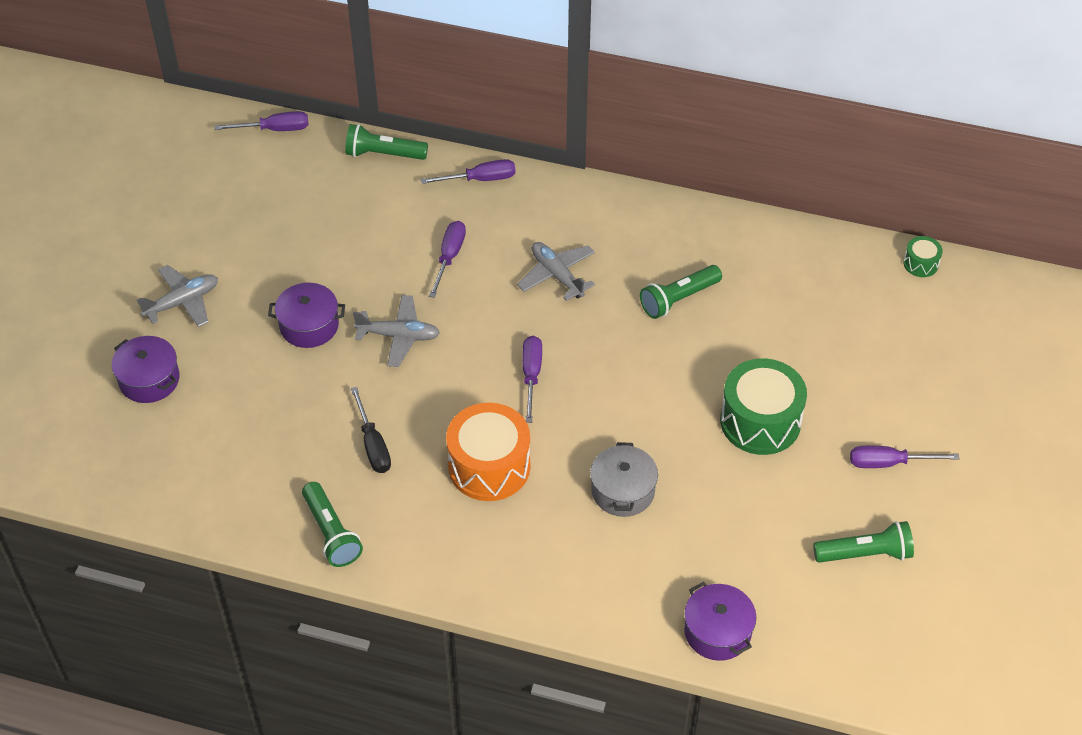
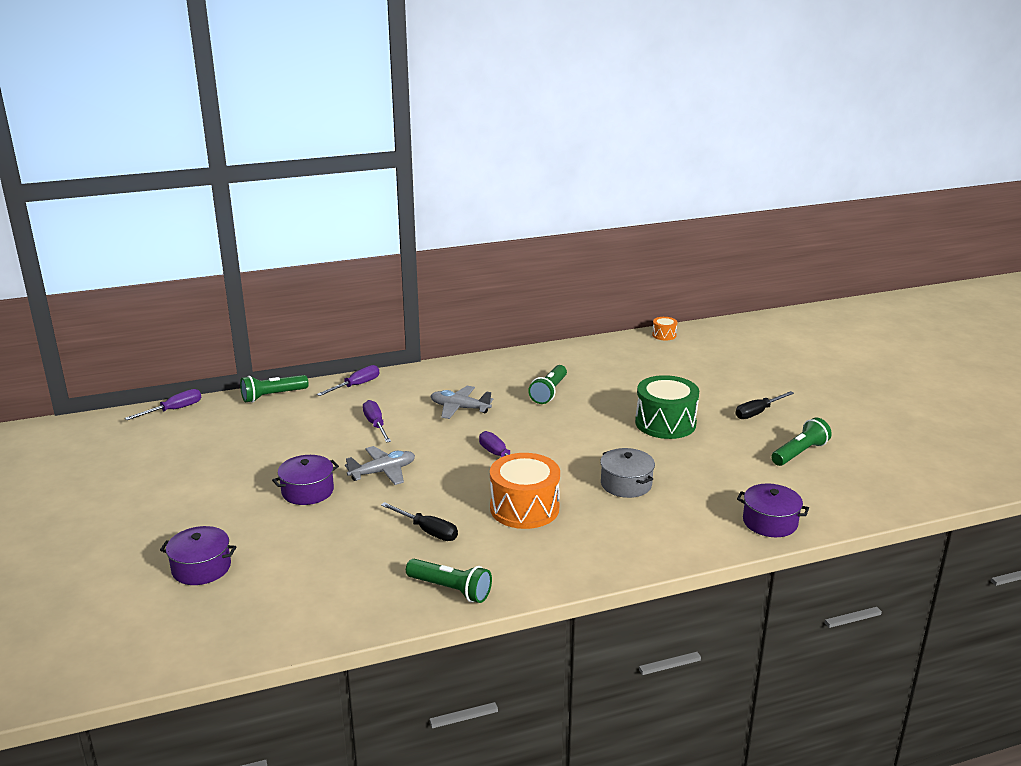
camera: 35 degrees left, 25 degrees down
(182, 302) = (187, 516): grey plane -> none
(889, 463) = (758, 412): purple screwdriver -> black screwdriver
(920, 264) = (664, 335): green drum -> orange drum

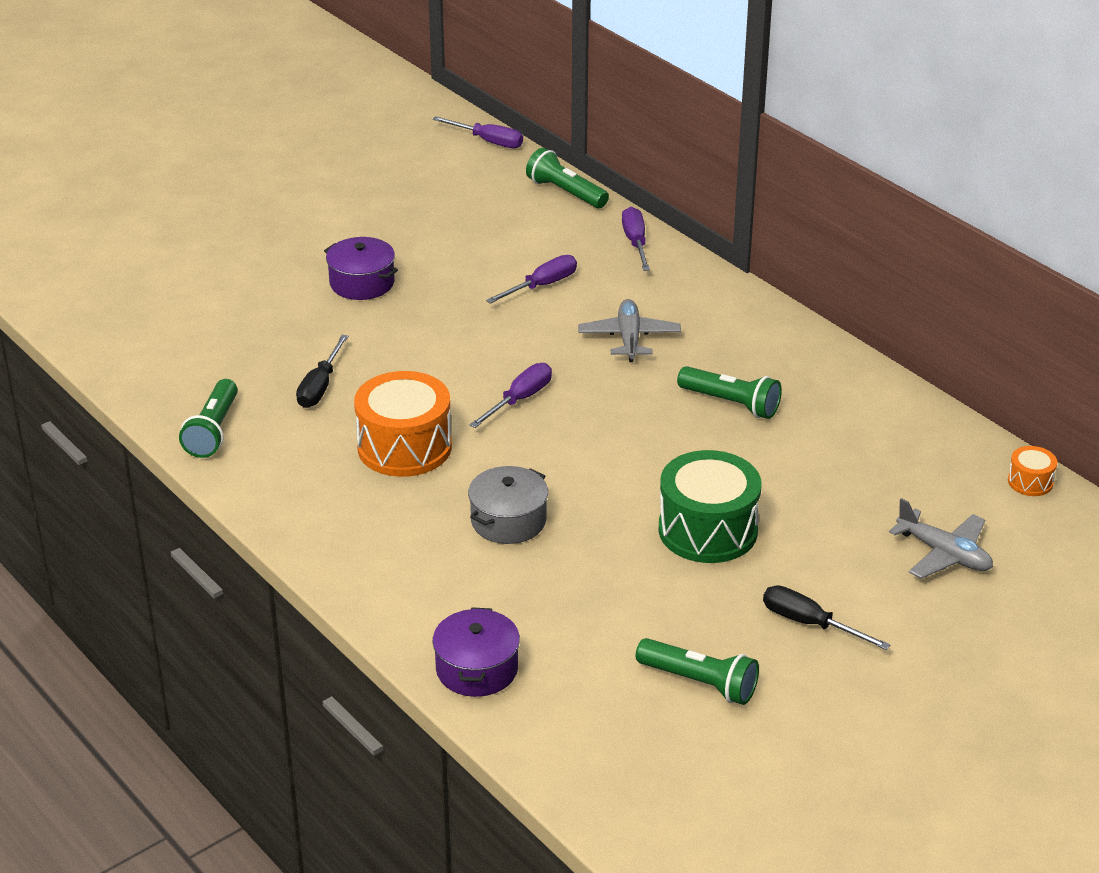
camera: 70 degrees right, 10 degrees up
(201, 568) = (189, 264): purple pot -> none
(356, 385) = (635, 242): purple screwdriver -> purple screwdriver turned 120 degrees counterclockwise
(383, 472) = (431, 322): grey plane -> grey plane (944, 554)
(549, 392) = (731, 403): green flashlight -> green flashlight turned 150 degrees counterclockwise

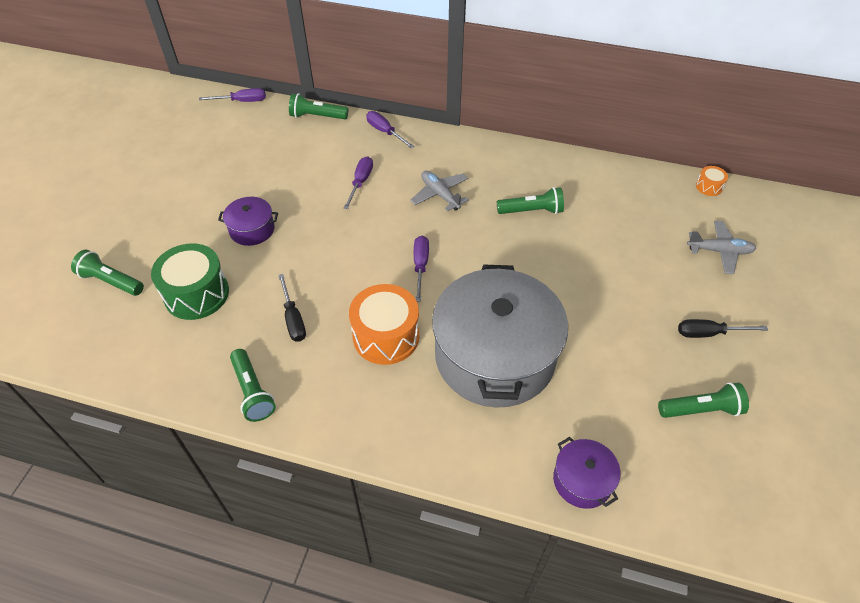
camera: 35 degrees left, 15 degrees up
(166, 271) = (111, 281): none -> green flashlight
(508, 520) = (495, 356): grey pot -> grey pot, size x2.31
(707, 530) = (601, 300): green drum -> green drum (196, 294)

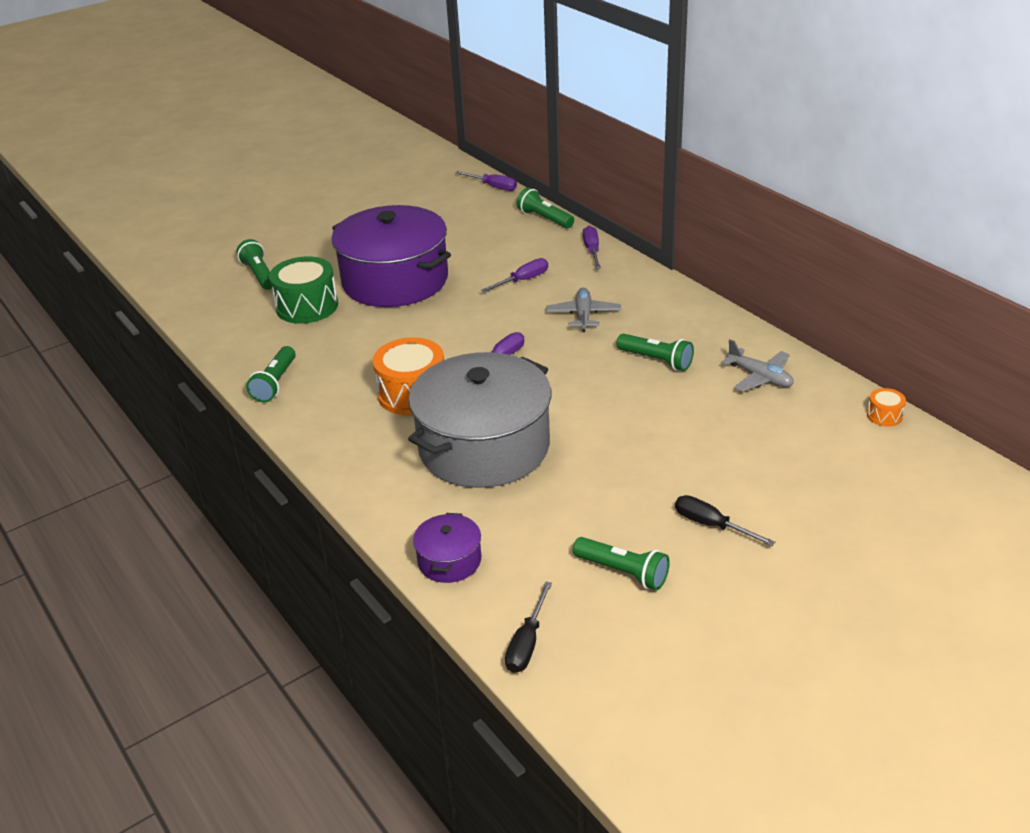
camera: 40 degrees right, 15 degrees down
(252, 229) = (395, 280): purple pot -> purple pot, size x2.31
(293, 319) = (356, 351): black screwdriver -> black screwdriver (527, 643)
(719, 251) = (818, 471): grey plane -> grey plane (760, 377)

